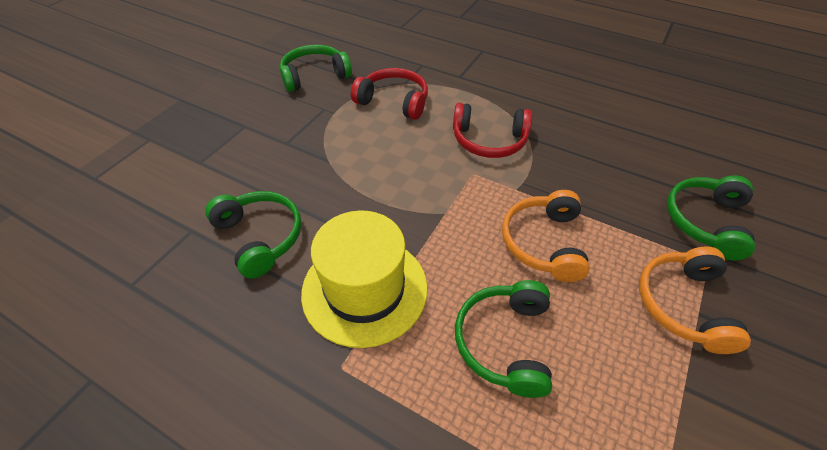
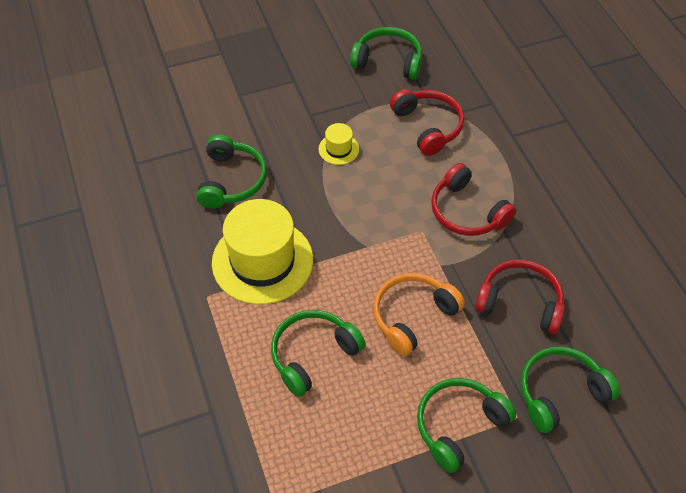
camera: 40 degrees right, 5 degrees up
(338, 154) = (338, 149): none -> yellow hat
(600, 178) = (520, 302): none -> red headphones
(683, 305) = (459, 425): orange headphones -> green headphones

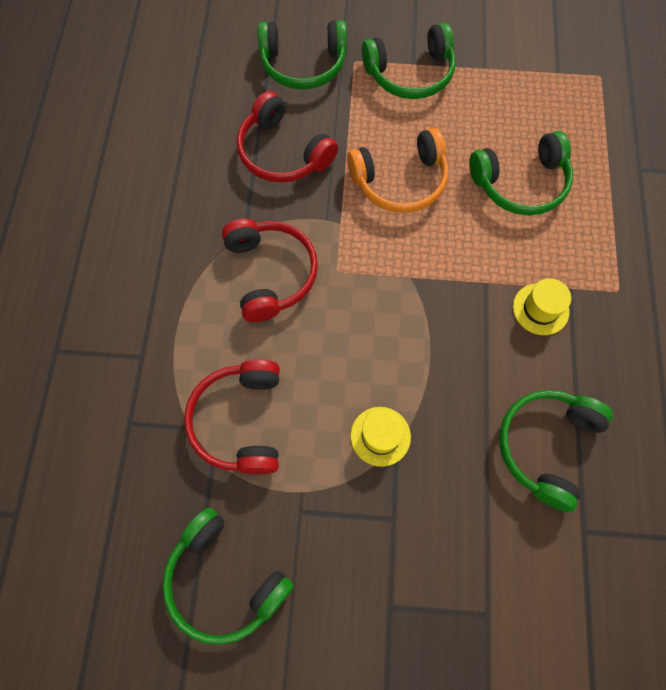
camera: 155 degrees left, 15 degrees up
(262, 261) = (540, 309): yellow hat -> yellow hat, size x0.44

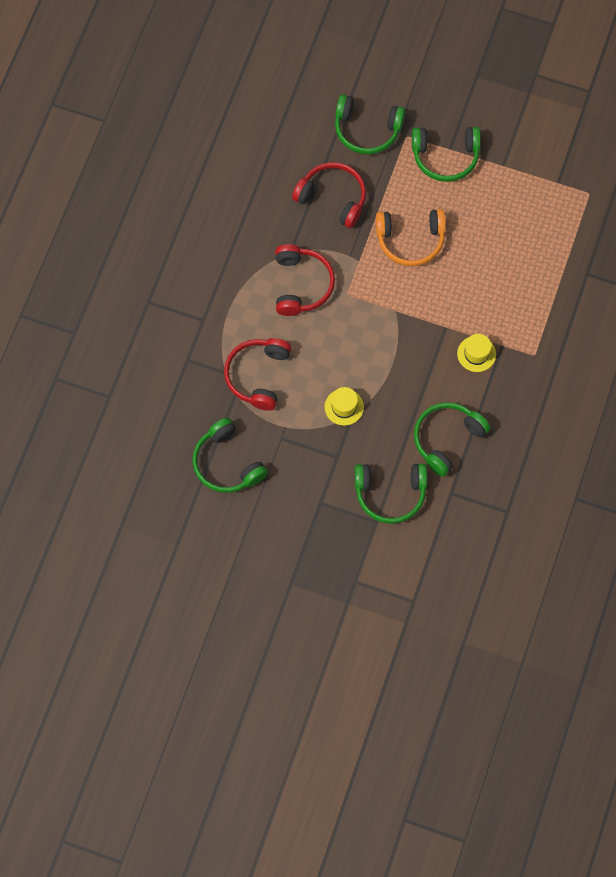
camera: 15 degrees right, 0 degrees up
(283, 152) = (333, 198): red headphones -> red headphones turned 150 degrees clockwise
(520, 183) = (496, 263): green headphones -> green headphones (390, 494)

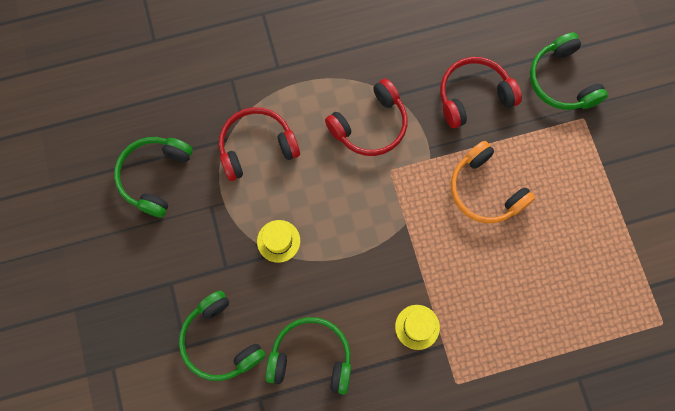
camera: 55 degrees right, 5 degrees up
(333, 198) = (473, 96): red headphones -> red headphones turned 105 degrees counterclockwise
(445, 157) = (591, 166): green headphones -> none

